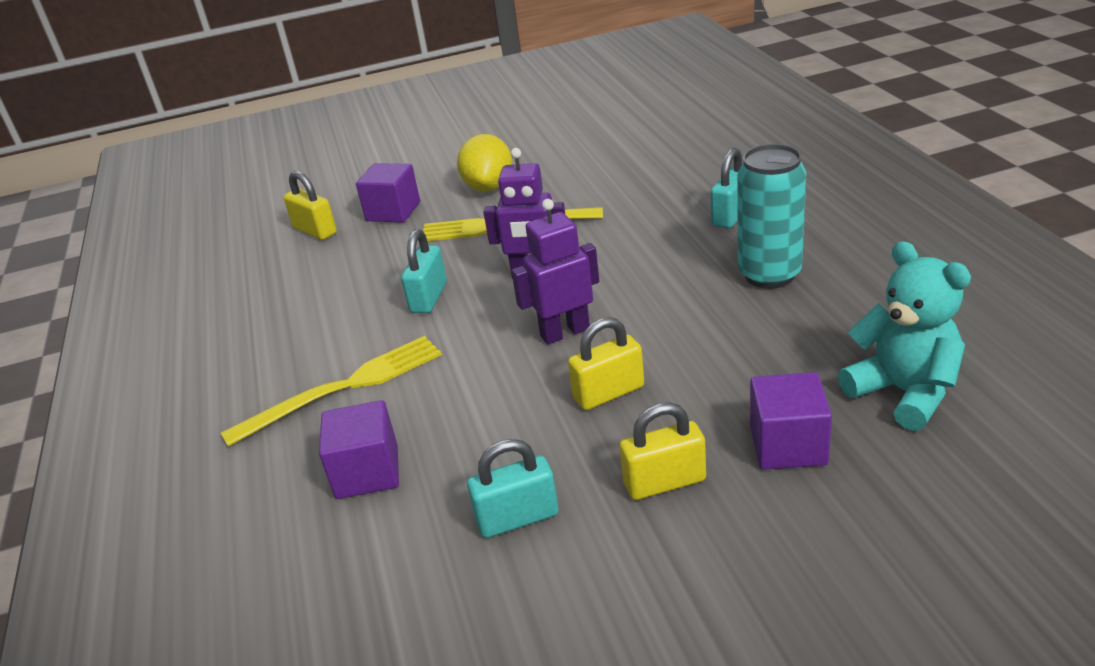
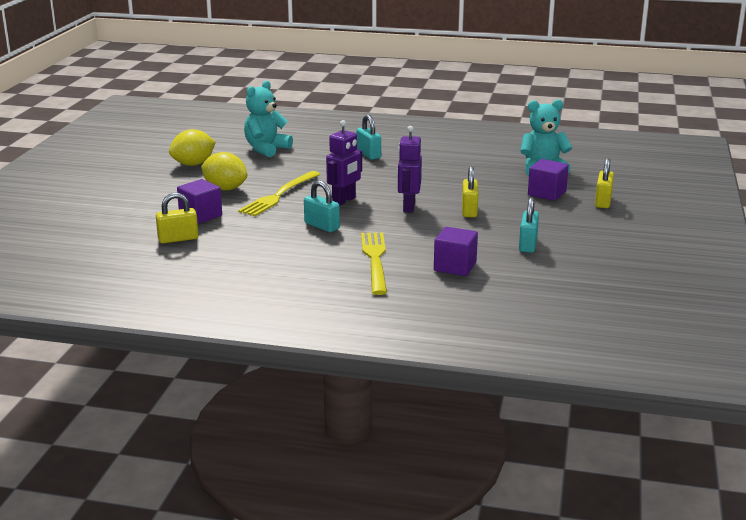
camera: 65 degrees left, 10 degrees down
(544, 138) = (193, 164): none -> yellow lemon
(650, 149) = (266, 149): none -> turquoise teddy bear
(664, 482) = (541, 216): yellow padlock -> yellow padlock (603, 202)
(769, 275) = (431, 163): turquoise can -> none

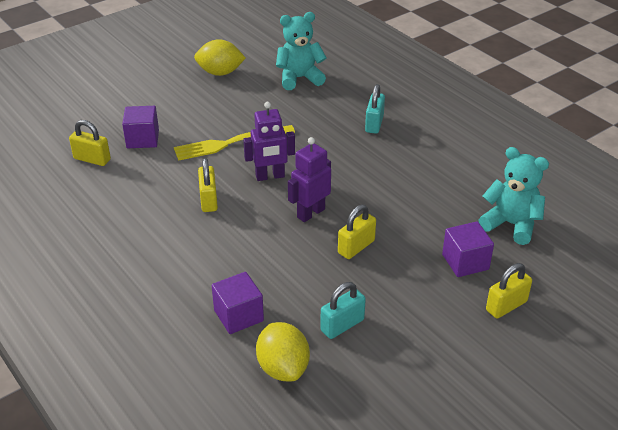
camera: 40 degrees right, 15 degrees up
(225, 189) = (202, 115): yellow lemon -> yellow lemon (283, 368)
(322, 226) = (209, 200): turquoise padlock -> yellow padlock
(375, 260) = (189, 267): yellow fork -> none

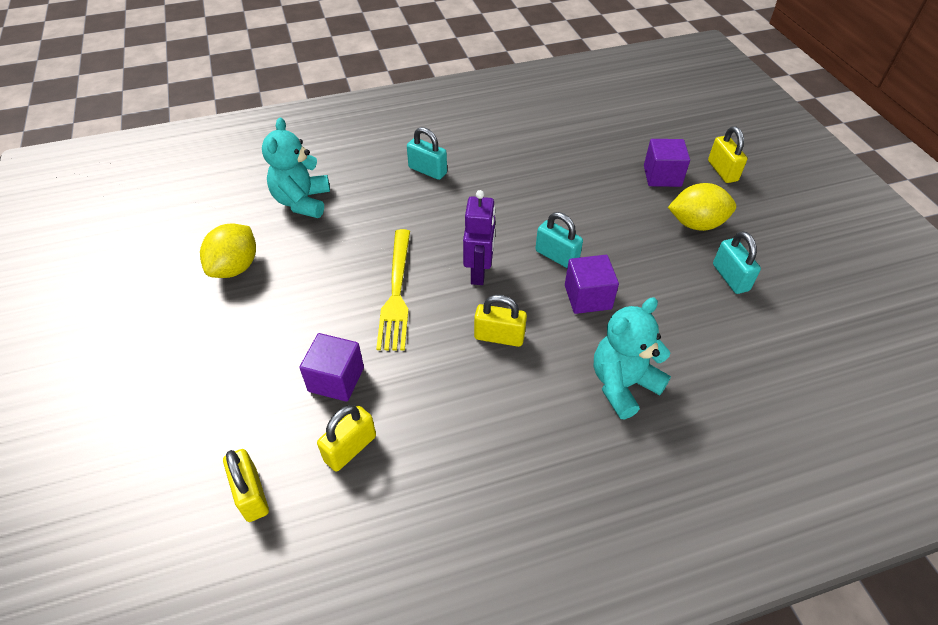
camera: 70 degrees left, 10 degrees up
(238, 316) = (704, 353): purple cube -> purple cube (587, 297)
(283, 368) = (783, 335): yellow lemon -> yellow lemon (696, 224)
(310, 213) = (556, 256): purple robot -> turquoise padlock
(356, 247) = (621, 238): yellow padlock -> yellow padlock (252, 494)
(511, 224) = (620, 135): turquoise teddy bear -> turquoise teddy bear (623, 384)

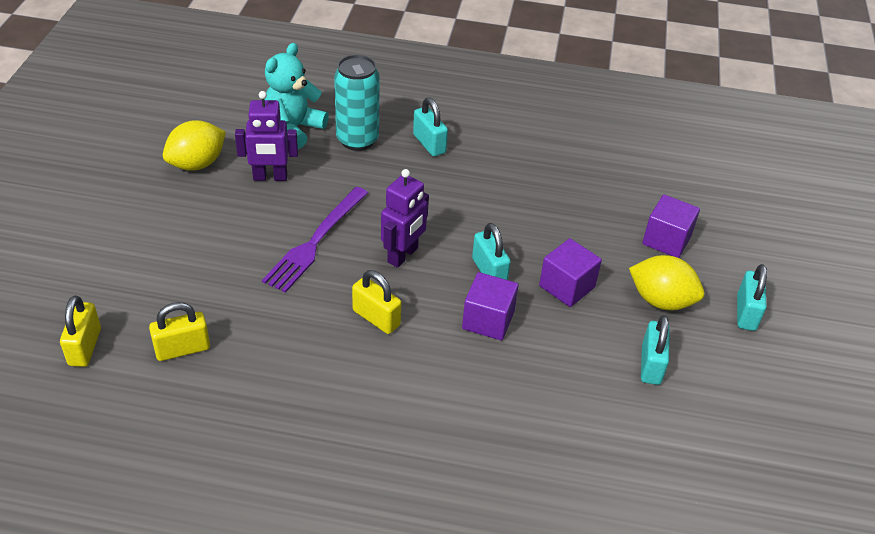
camera: 25 degrees right, 5 degrees down
(313, 252) = (270, 177): none -> purple robot
(336, 379) = (211, 290): purple cube -> purple cube (567, 286)
(365, 190) = (357, 140): none -> turquoise can
(396, 292) = (315, 241): yellow fork -> purple fork
(623, 384) = (456, 409): turquoise teddy bear -> none
(722, 171) = (740, 261): yellow padlock -> none
(758, 208) = (746, 313): none -> turquoise padlock

